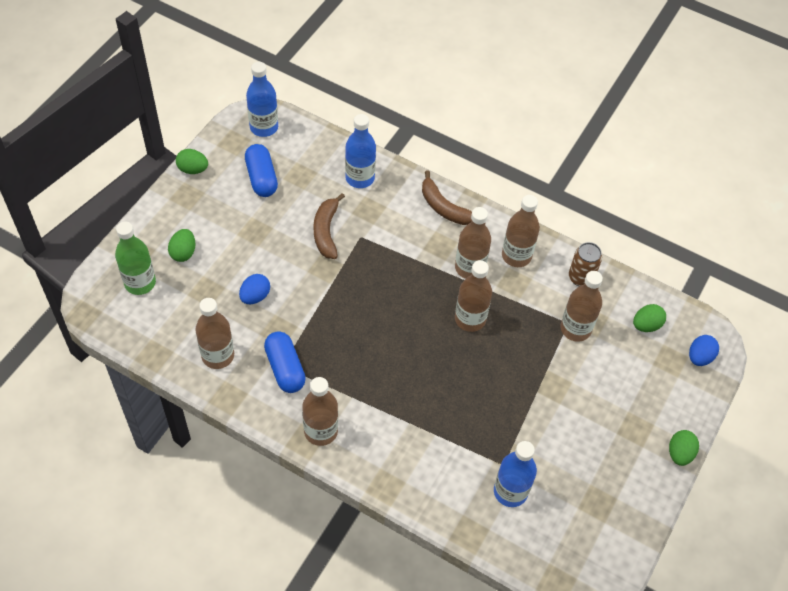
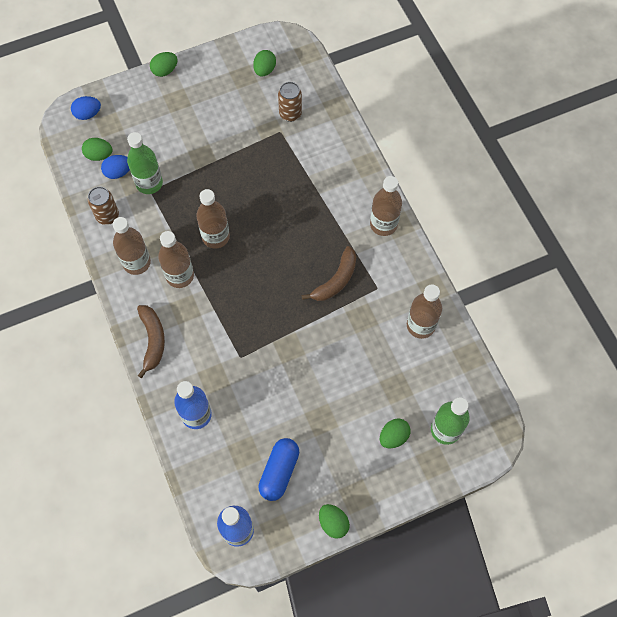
camera: 140 degrees left, 10 degrees up
(255, 296) = (361, 357): blue egg -> blue egg (118, 172)
(285, 368) = (377, 284): blue capsule -> none
(326, 231) = (263, 380): brown banana -> brown banana (336, 280)
(510, 491) = (290, 114): blue bottle -> brown can
(575, 329) = (149, 183): brown bottle -> green bottle
(582, 527) = (264, 70): none -> green egg

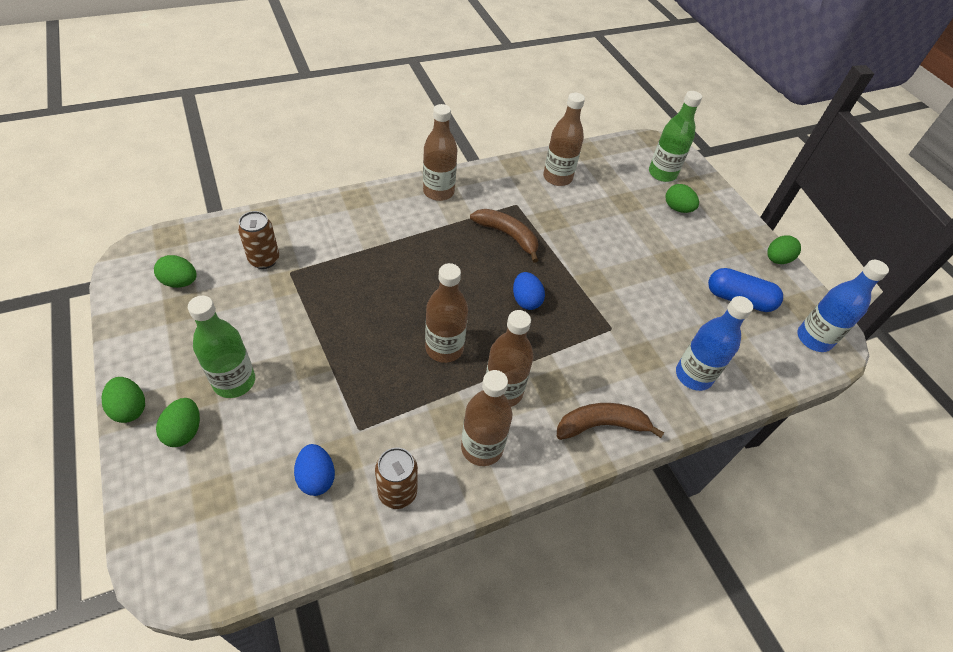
camera: 95 degrees left, 15 degrees down
(88, 114) = (180, 534): blue egg -> blue egg (526, 300)
(99, 155) = (275, 510): green egg -> green egg (184, 431)
(149, 183) = (345, 431): green bottle -> green bottle (234, 382)

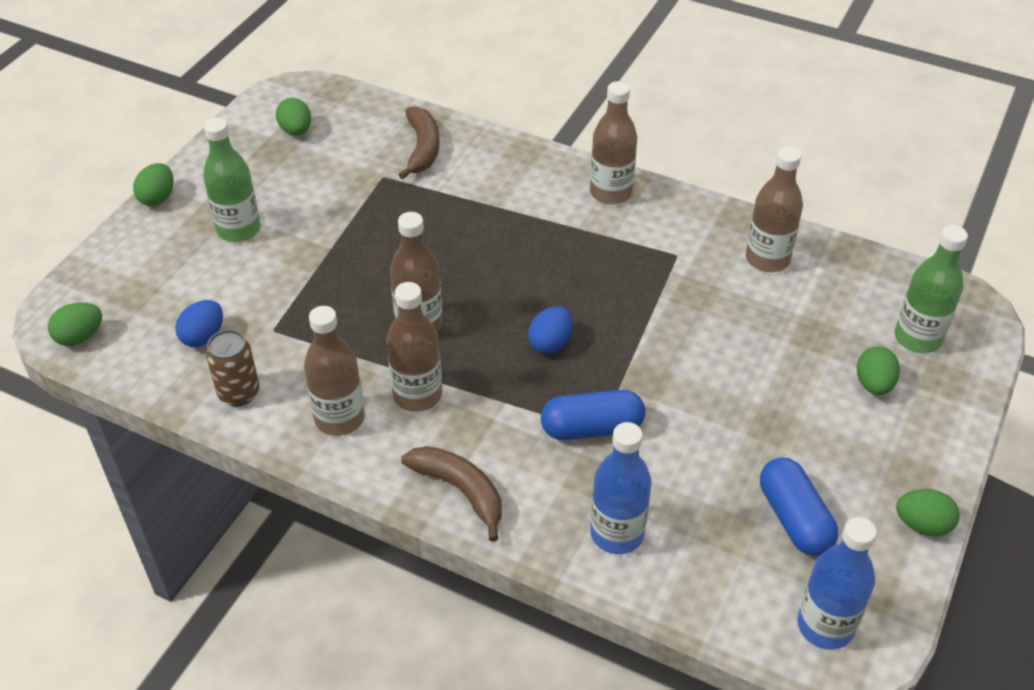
camera: 55 degrees right, 5 degrees down
(184, 431) = (168, 238): green egg -> green egg (80, 337)
(264, 260) = (376, 154): brown can -> none
(507, 236) = (621, 277): brown banana -> brown banana (422, 149)
(608, 330) = (592, 428): none -> blue capsule

